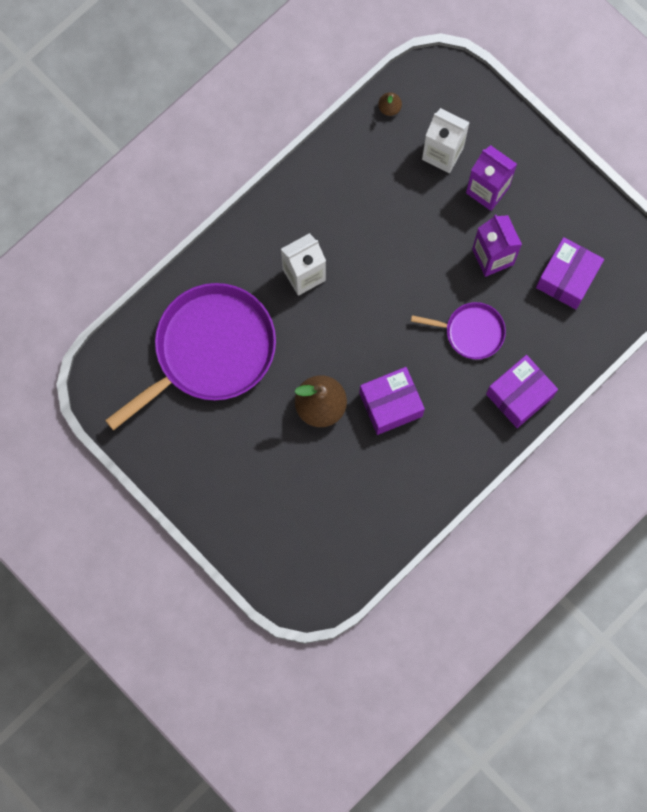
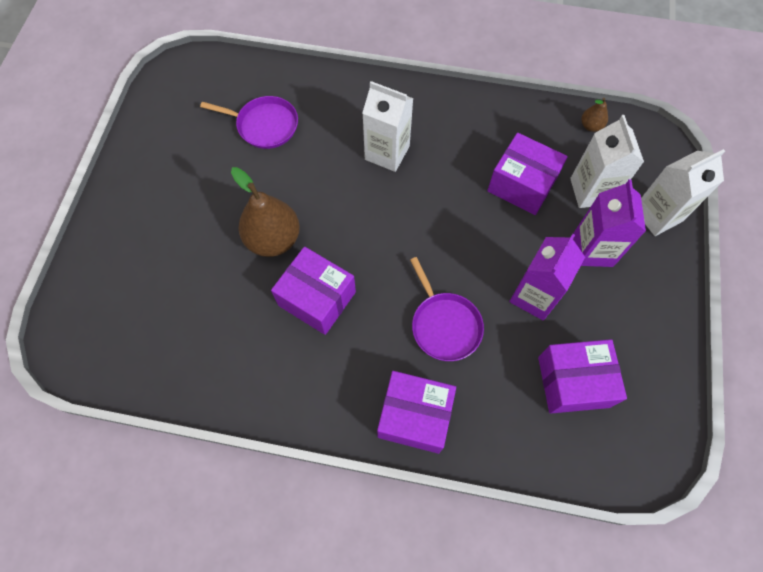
camera: 55 degrees right, 10 degrees down
(209, 350) = (264, 125): purple pan -> purple pan, size x0.49
(402, 197) = (522, 184): none -> purple box
(493, 124) = (657, 215): none -> white carton

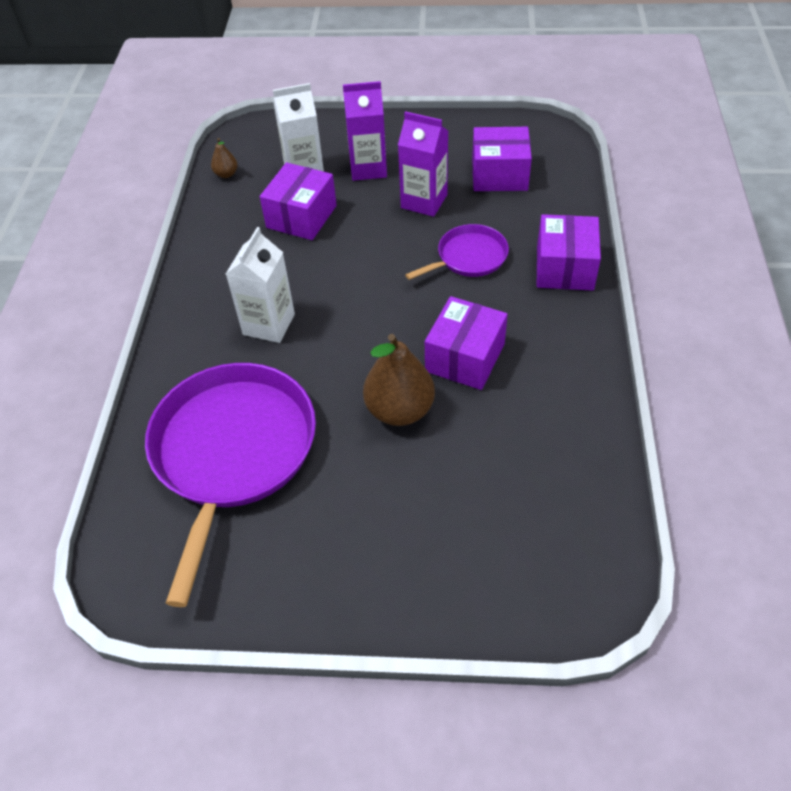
camera: 95 degrees left, 15 degrees down
(264, 125) = (232, 452): purple pan -> purple pan, size x2.03
(573, 382) = (499, 175): purple box -> purple box turned 75 degrees counterclockwise
(657, 215) = (325, 132): white carton -> none

